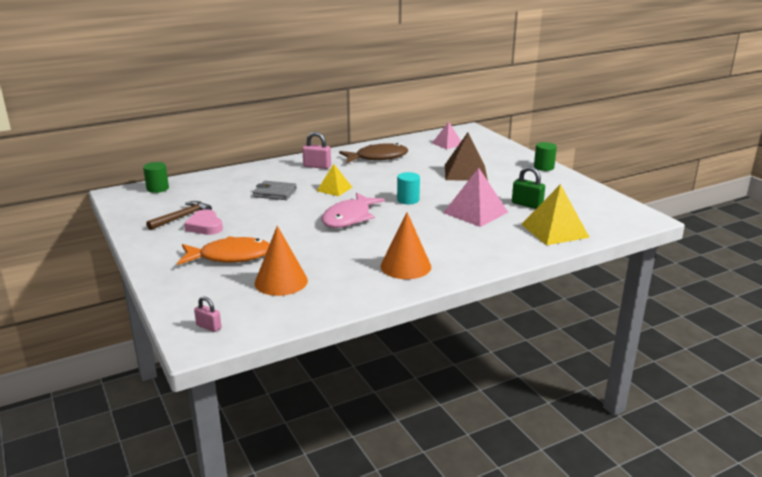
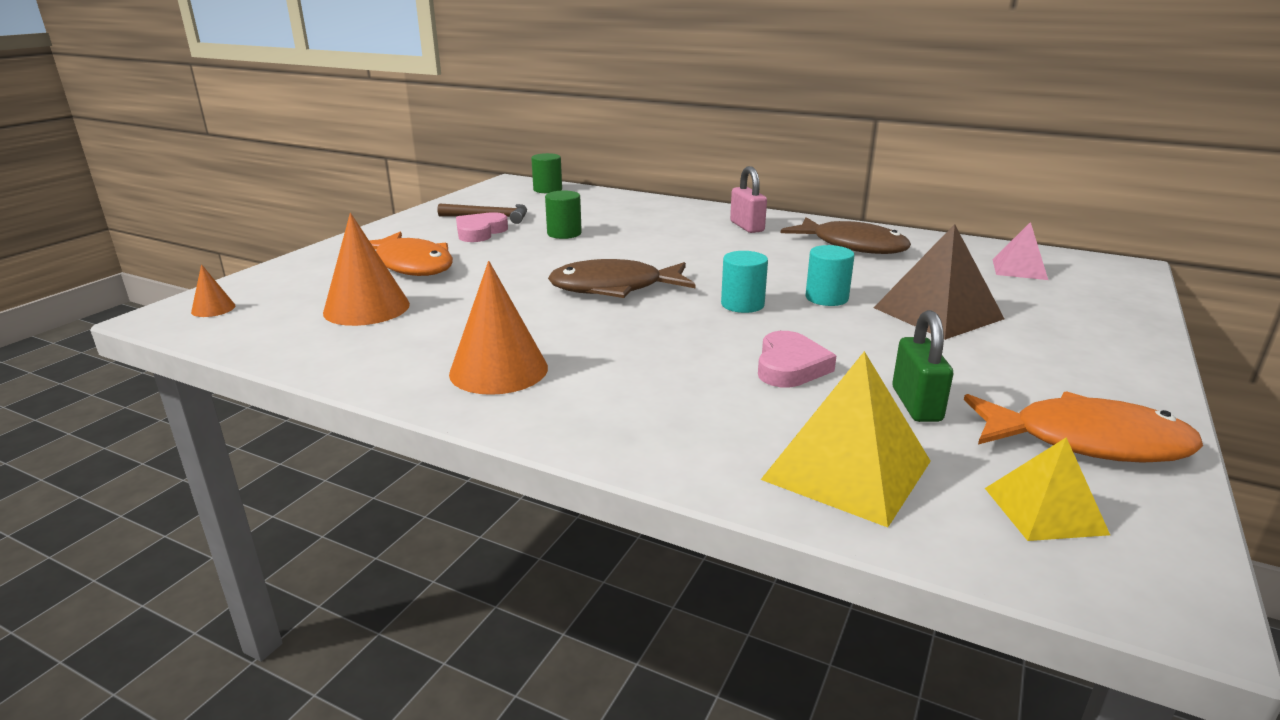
camera: 55 degrees right, 0 degrees up
(209, 327) = (213, 309): pink padlock -> orange cone
(275, 193) = (624, 232): grey wallet -> none
(334, 189) = (694, 254): yellow pyramid -> yellow pyramid (1044, 510)
(349, 218) = (614, 288): pink fish -> brown fish
(424, 183) = (826, 298): none -> turquoise cylinder
(475, 212) = (790, 366): pink pyramid -> pink heart
(544, 167) = (1134, 372): green cylinder -> green cylinder (564, 233)
(574, 193) = (1086, 442): none -> orange fish

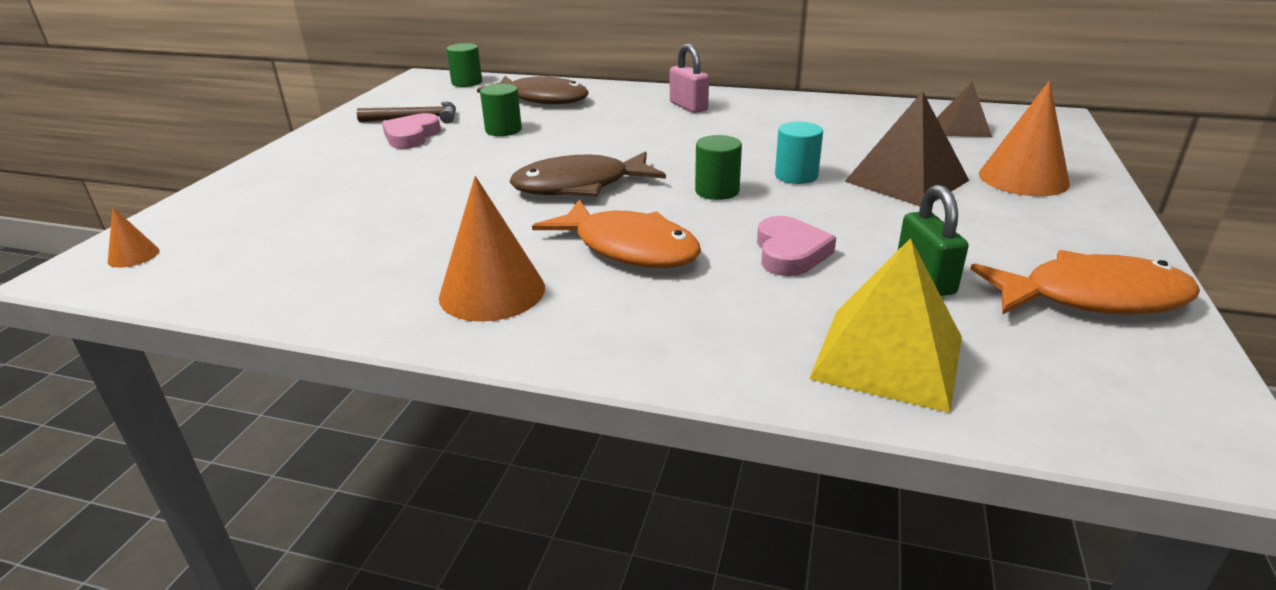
camera: 10 degrees left, 5 degrees up
(366, 308) = (316, 236): orange cone -> orange cone (1023, 178)
(412, 265) = (349, 181): orange fish -> orange fish (629, 248)
(742, 304) = (717, 191): turquoise cylinder -> green cylinder
(852, 246) = (799, 118): brown fish -> brown fish (542, 99)
(1019, 269) = (962, 128): pink pyramid -> brown pyramid
(1044, 510) = (1083, 373): yellow pyramid -> none

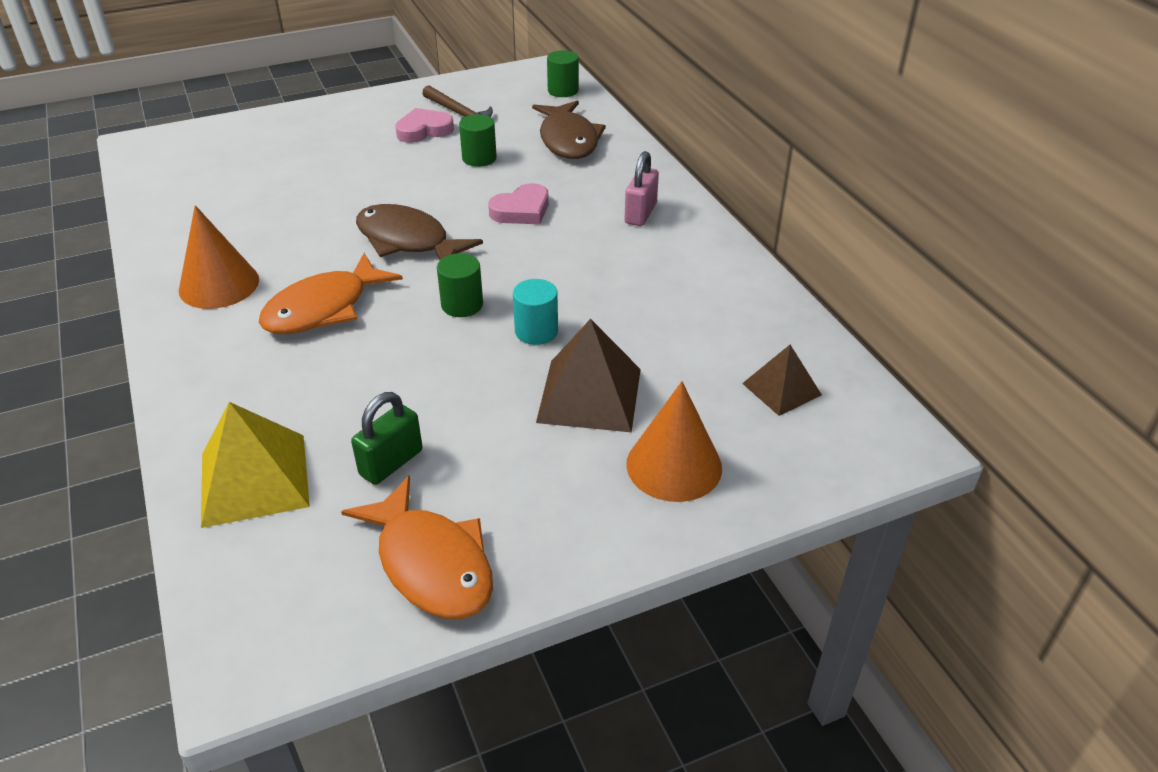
camera: 50 degrees right, 10 degrees up
(133, 256) = (165, 147): orange cone -> none
(629, 248) = (323, 308): orange fish -> orange fish turned 45 degrees clockwise
(790, 252) = (379, 381): pink heart -> pink heart (521, 210)

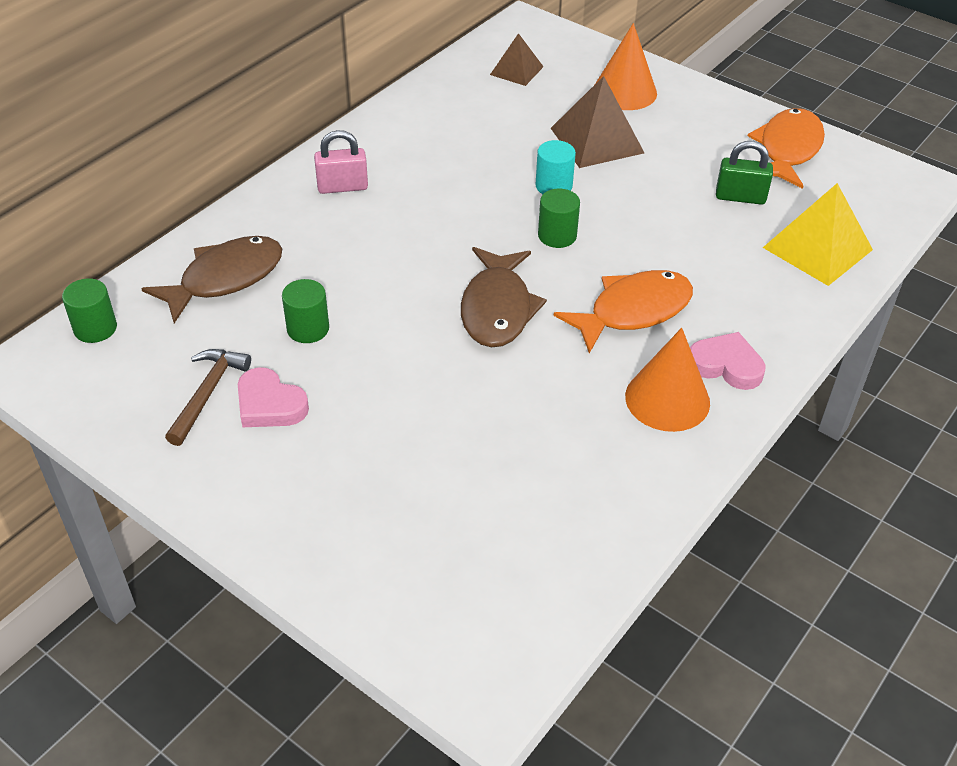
camera: 120 degrees left, 5 degrees up
(323, 308) = (633, 311): orange fish -> orange fish turned 45 degrees counterclockwise
(521, 210) = (390, 258): pink heart -> pink heart (726, 365)

